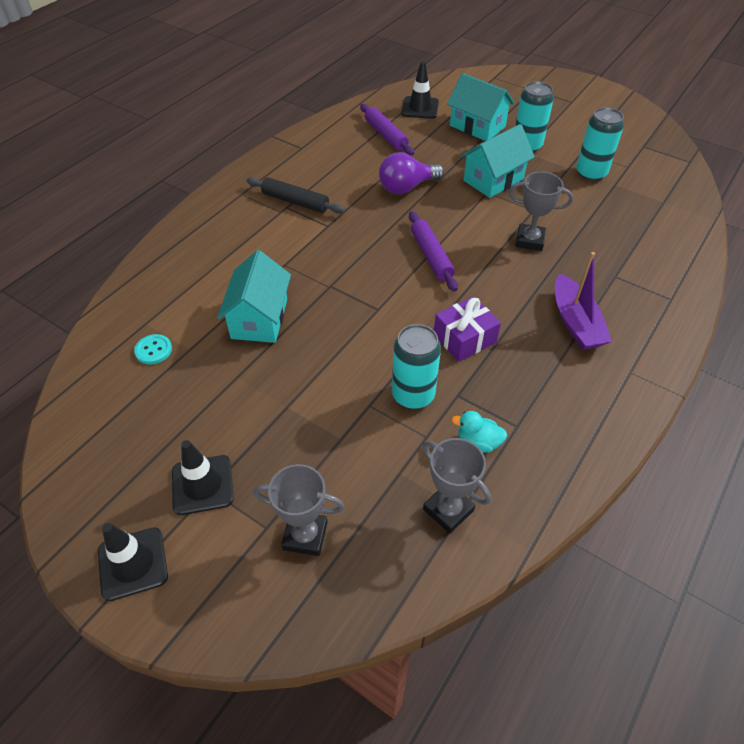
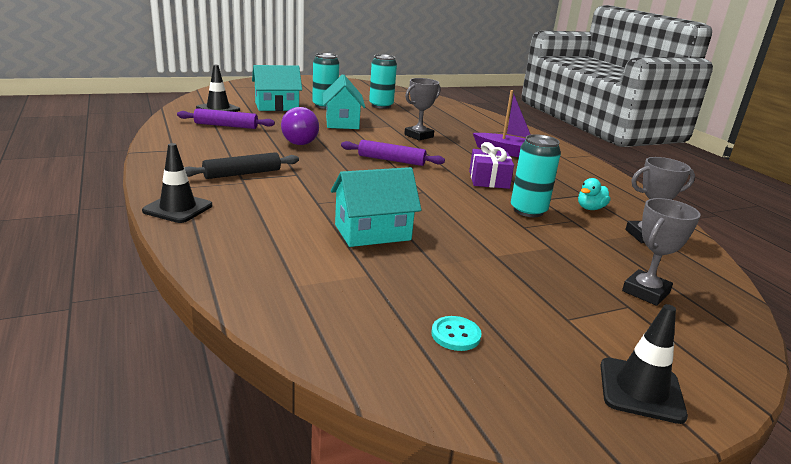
camera: 60 degrees left, 25 degrees down
(153, 350) = (345, 292): turquoise button -> turquoise button (455, 335)
(202, 485) = (559, 320): black traffic cone -> black traffic cone (178, 208)
(259, 319) = (372, 232): turquoise house -> turquoise house turned 60 degrees counterclockwise

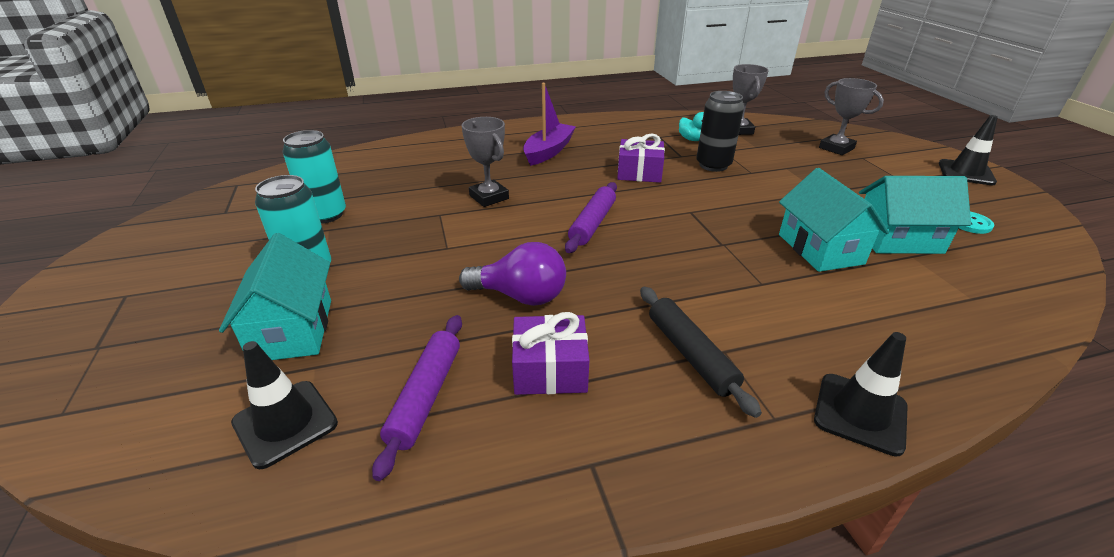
camera: 80 degrees left, 10 degrees up
(238, 145) = (550, 369): none -> purple gift
(342, 122) = (417, 255): turquoise house -> turquoise house (897, 239)
(528, 211) = (713, 165): turquoise can -> black can

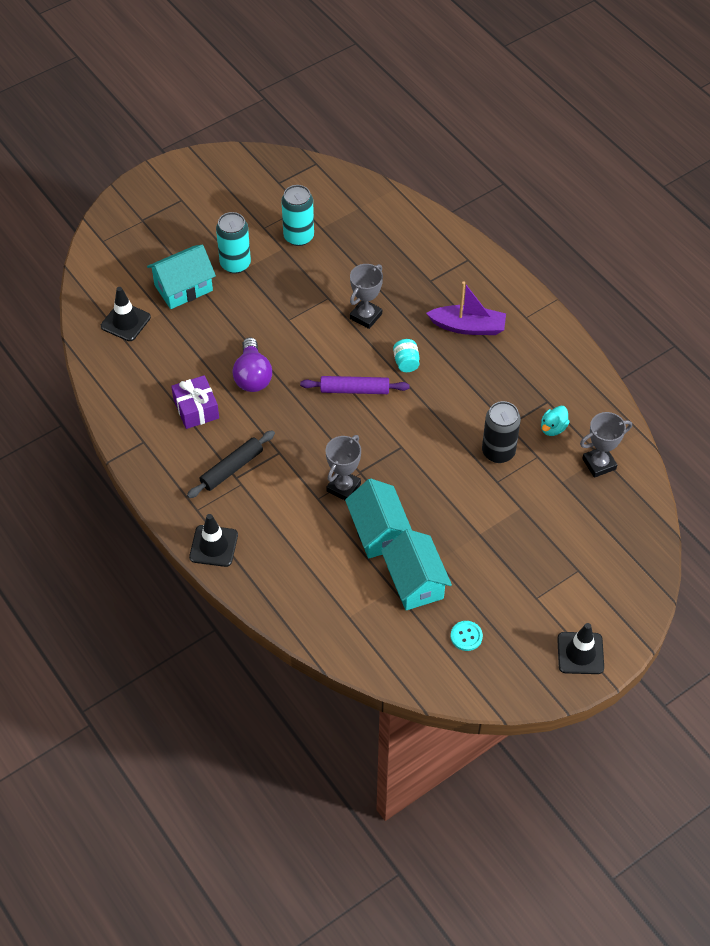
camera: 70 degrees right, 20 degrees up
(425, 396) = (159, 365): purple rolling pin -> none
(572, 187) = (406, 362): none -> turquoise jar
(639, 172) = (456, 401): purple gift -> none
(820, 249) = (378, 531): turquoise house -> turquoise house turned 75 degrees counterclockwise
(836, 148) = (591, 549): grey trophy -> grey trophy (343, 487)

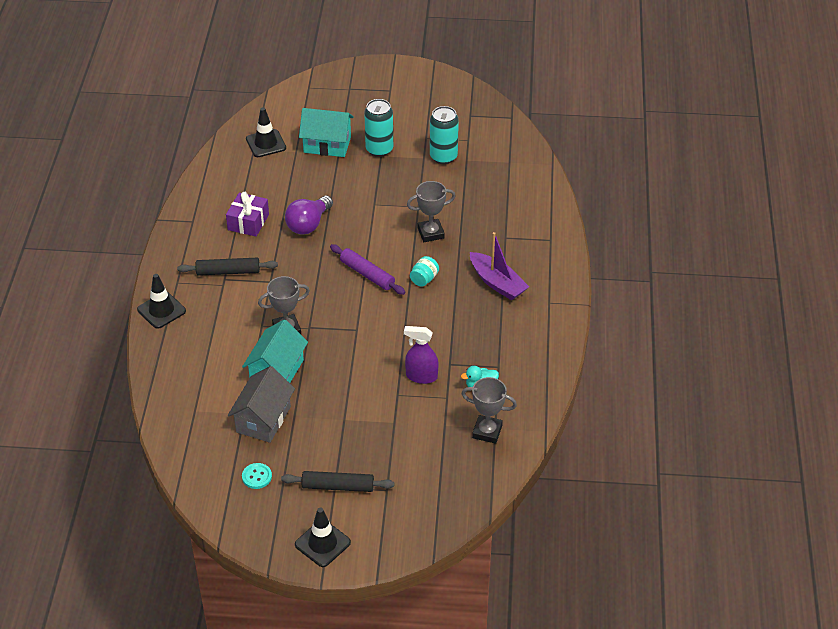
camera: 40 degrees right, 10 degrees down
(415, 582) = (263, 419): turquoise house -> grey house
(498, 452) = (421, 376): black can -> purple spray bottle
(538, 596) = (338, 486): none -> black rolling pin

